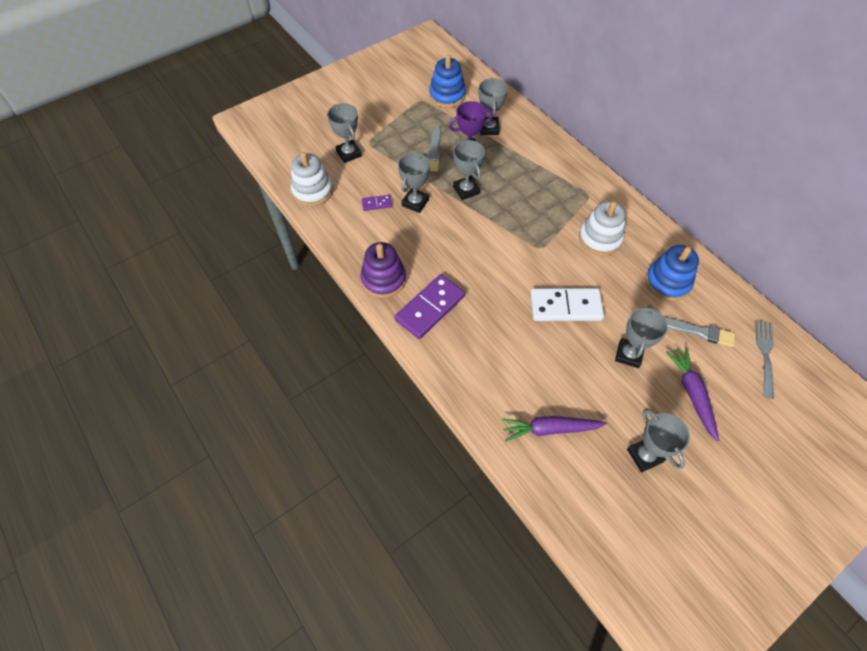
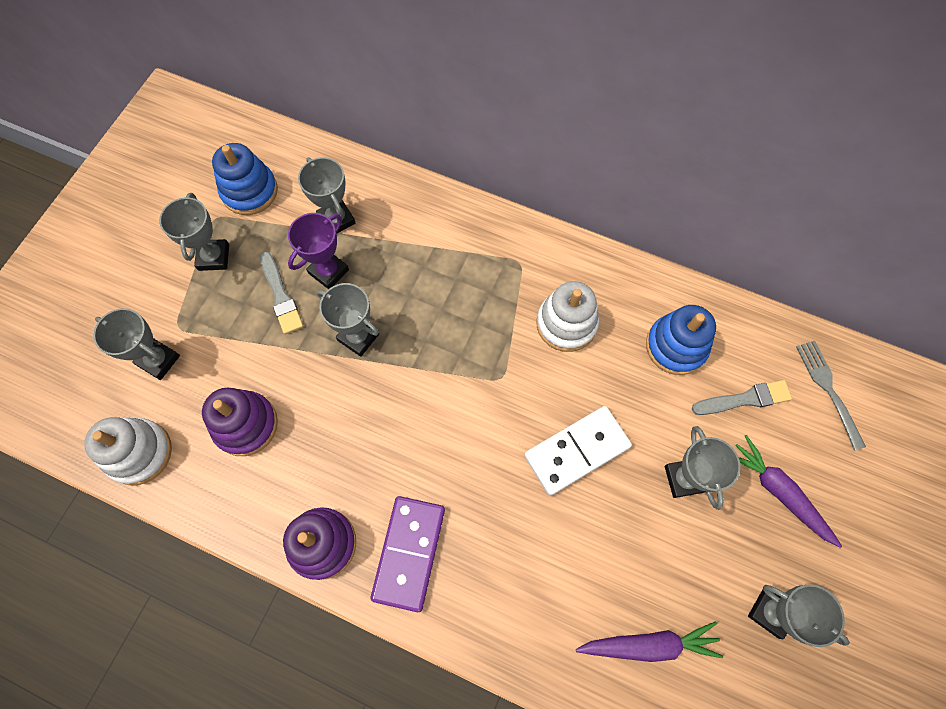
camera: 30 degrees left, 10 degrees up
(376, 204) = (246, 425): purple domino -> purple stacking toy
(415, 202) = (299, 394): grey trophy -> grey trophy (213, 257)
(550, 429) = (649, 644): purple carrot -> purple carrot turned 150 degrees counterclockwise

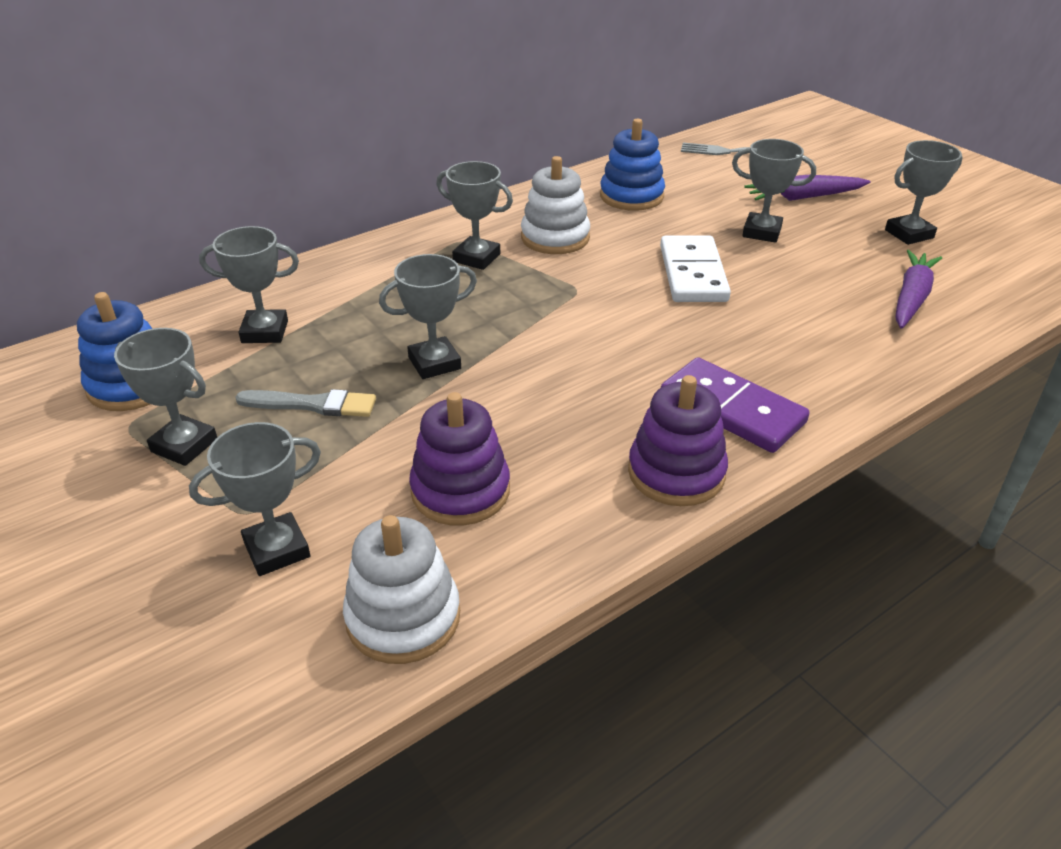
camera: 60 degrees left, 30 degrees down
(328, 271) = (325, 358): purple trophy -> none
(501, 287) = (476, 258): none -> grey trophy
(745, 399) = (709, 184): grey brush -> none

